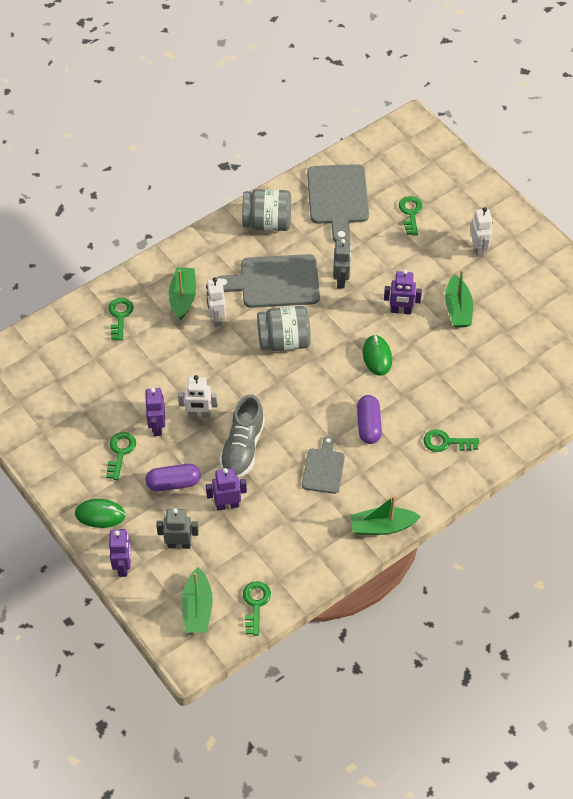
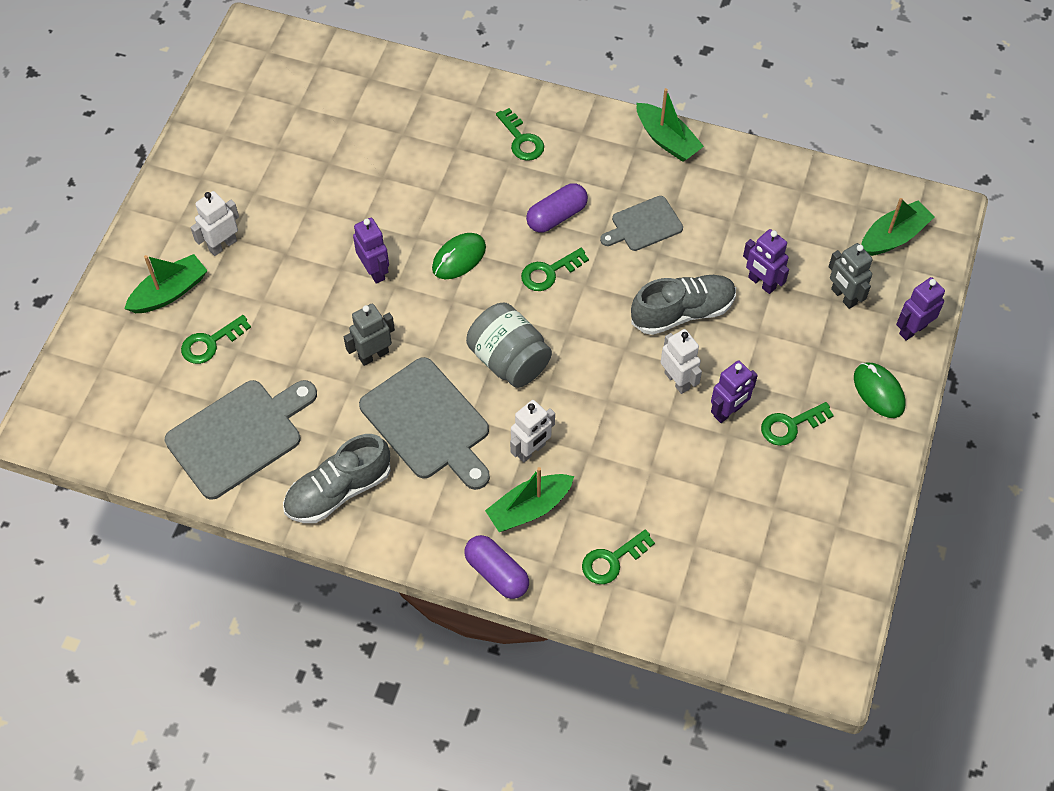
camera: 125 degrees left, 5 degrees up
(173, 483) = (781, 348): purple capsule -> purple capsule (497, 573)
(255, 604) = (843, 193): green key -> green key (549, 272)
(267, 223) = (338, 490): grey jar -> grey shoe
(457, 309) = (331, 219): green boat -> green boat (169, 292)

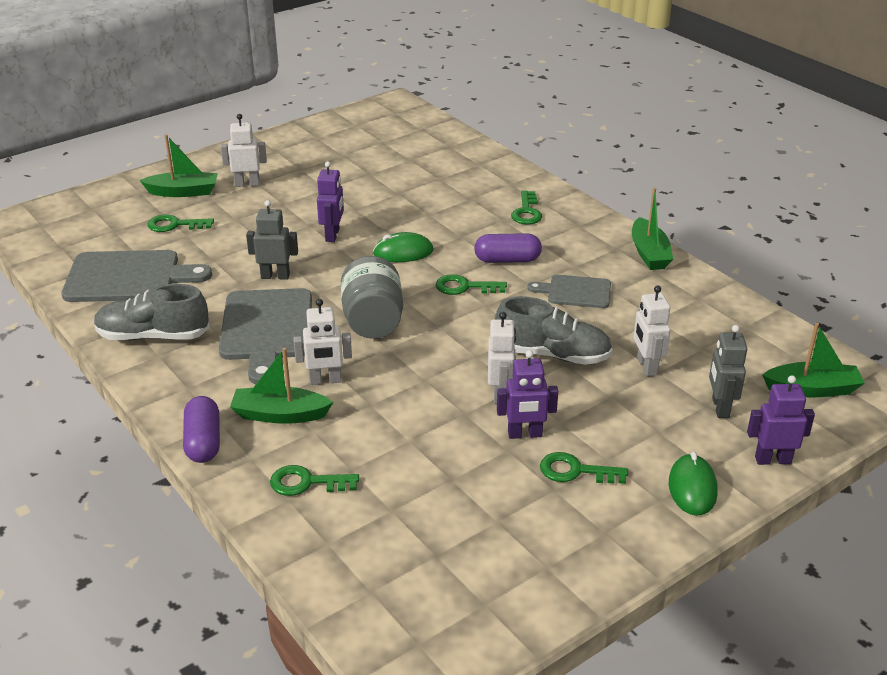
camera: 35 degrees right, 25 degrees down
(761, 283) = (646, 366): purple robot -> white robot

